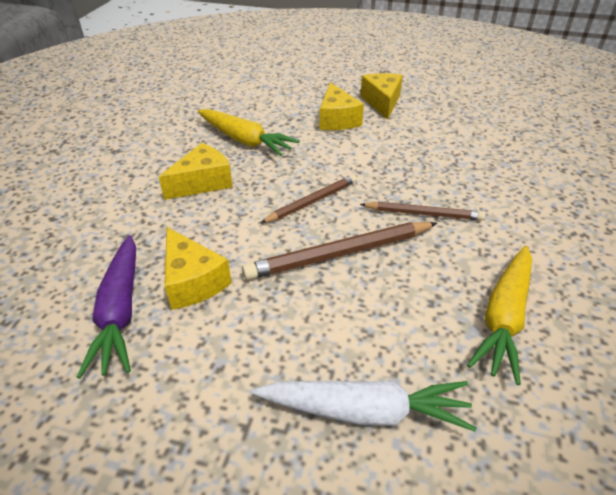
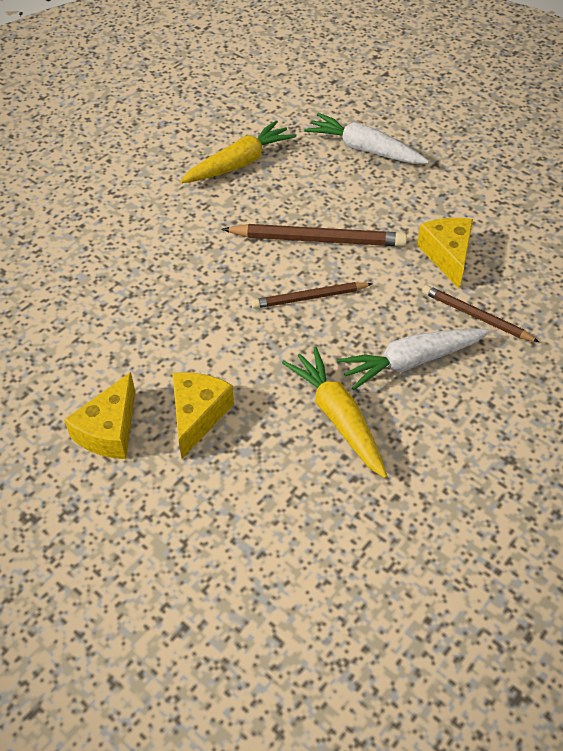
camera: 155 degrees left, 10 degrees up
(120, 312) = (507, 250): purple carrot -> none
(202, 182) = (411, 362): yellow cheese -> white carrot
(424, 214) = (218, 250): brown pencil -> brown pencil (476, 316)

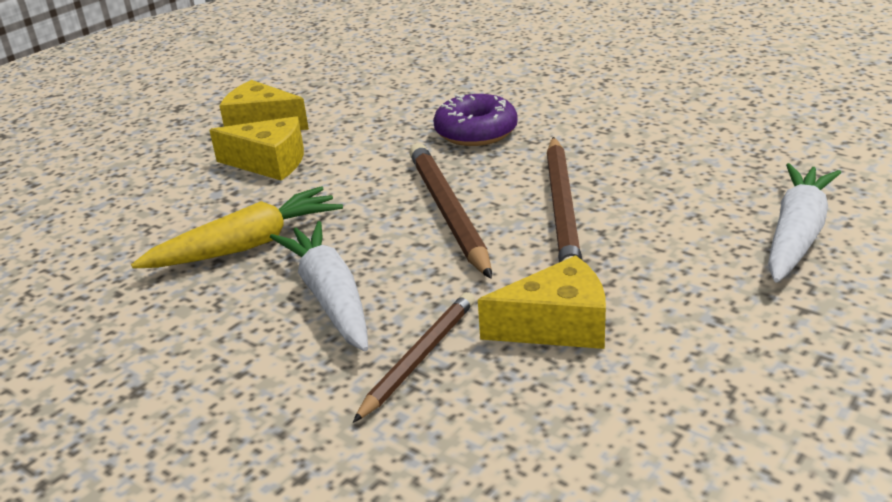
camera: 90 degrees right, 20 degrees down
(183, 275) = (476, 132): none -> purple donut
(239, 163) = (700, 141): yellow carrot -> none
(309, 298) = (447, 212): brown pencil -> brown pencil, size x1.56

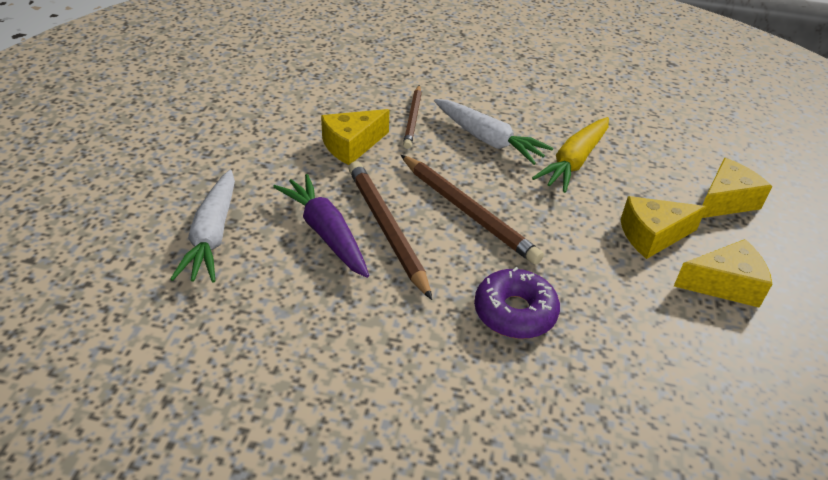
camera: 150 degrees right, 10 degrees up
(141, 179) = (725, 201): none -> yellow cheese
(642, 216) = (326, 233): none -> purple carrot

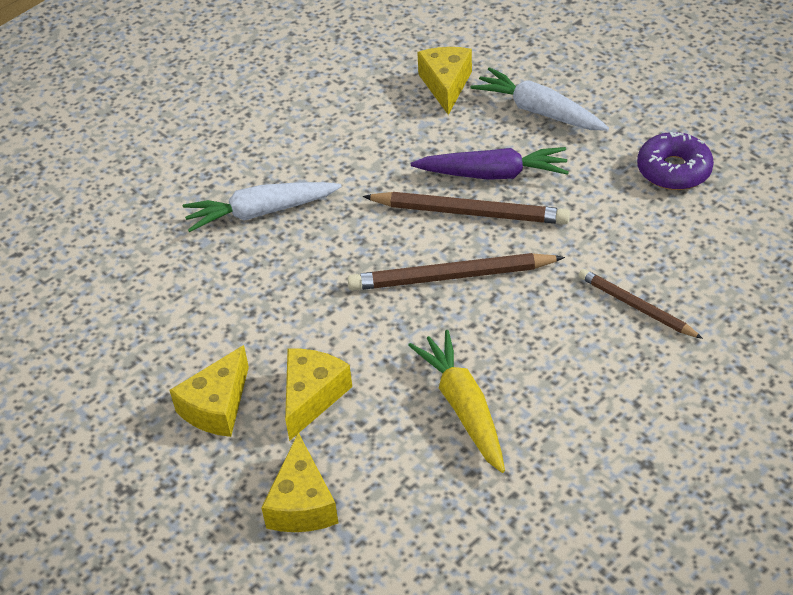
camera: 130 degrees right, 5 degrees up
(351, 145) = (614, 237): yellow cheese -> yellow cheese (446, 85)
(488, 140) = (554, 352): white carrot -> white carrot (261, 212)
(515, 312) = (315, 246): purple donut -> purple donut (673, 170)

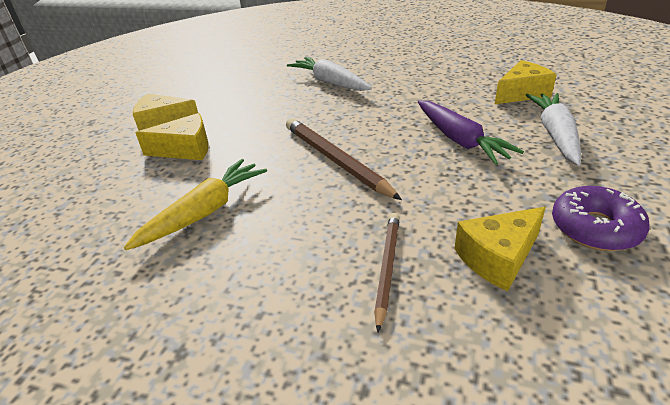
camera: 60 degrees right, 10 degrees down
(302, 503) = (89, 178): yellow cheese -> yellow cheese (498, 258)
(470, 212) = (409, 145): brown pencil -> none

